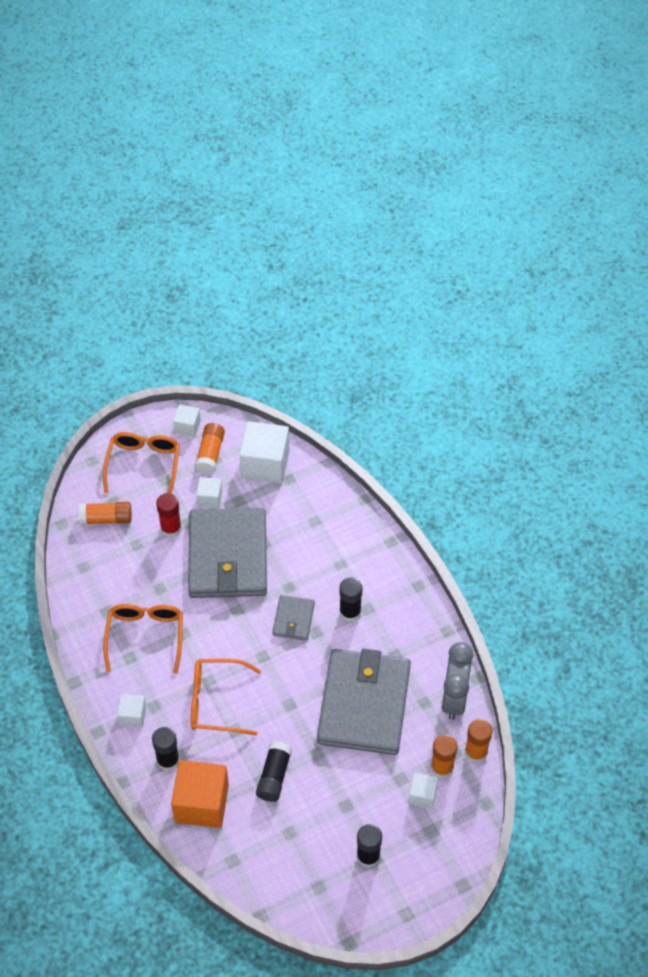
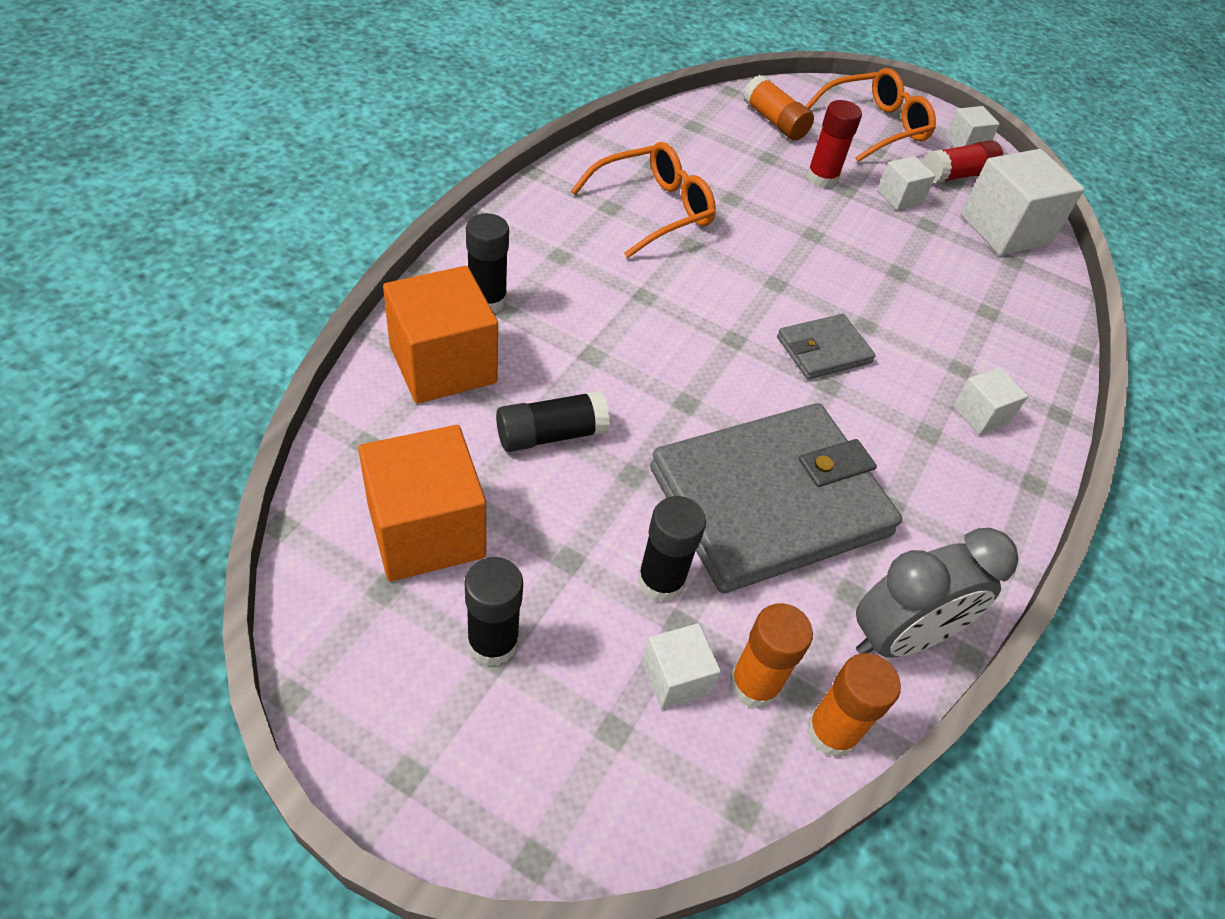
camera: 50 degrees right, 5 degrees down
(133, 716) = (528, 240): white cube -> white cube (980, 414)
(210, 454) = (956, 175): orange glue stick -> red glue stick
(217, 702) = (620, 317): orange glasses -> none
(227, 557) = (841, 244): grey wallet -> none
(298, 856) = (426, 530): none -> orange cube
(350, 612) = (901, 413): black glue stick -> black glue stick (661, 581)

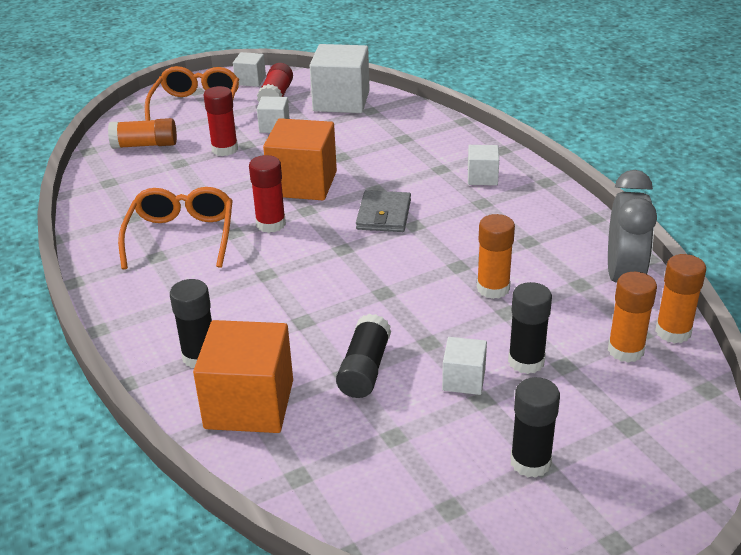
camera: 50 degrees left, 15 degrees down
(426, 530) = (410, 467): orange cube -> orange cube (303, 184)
(675, 677) = (603, 383): white cube -> white cube (464, 380)
(727, 265) = (271, 224): none -> red glue stick
(770, 501) = (493, 288): grey wallet -> orange glue stick

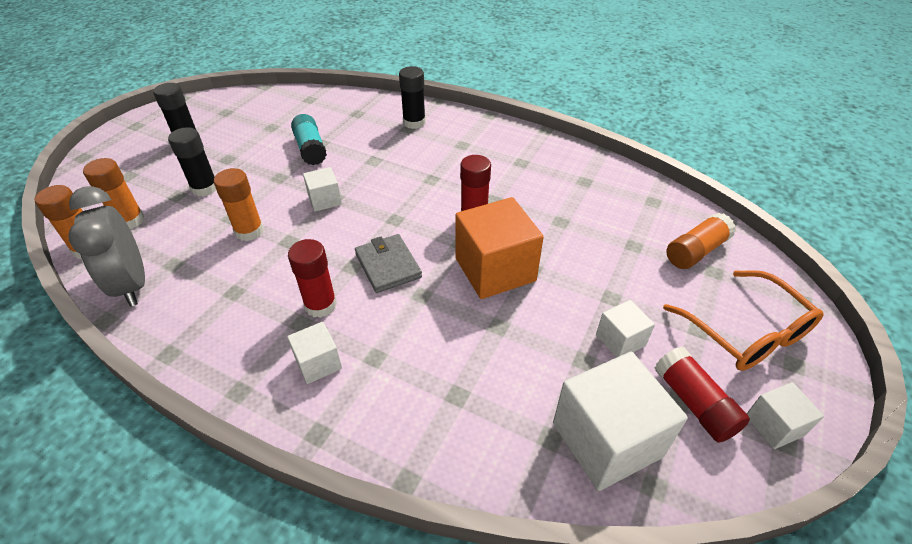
camera: 145 degrees right, 10 degrees up
(181, 237) = (525, 180): orange glasses -> none
(225, 149) = (620, 280): red glue stick -> red glue stick (320, 305)
(249, 404) = (362, 113): orange cube -> none
(364, 369) = (310, 149): black glue stick -> turquoise glue stick
(464, 380) = (243, 164): white cube -> white cube (325, 200)

